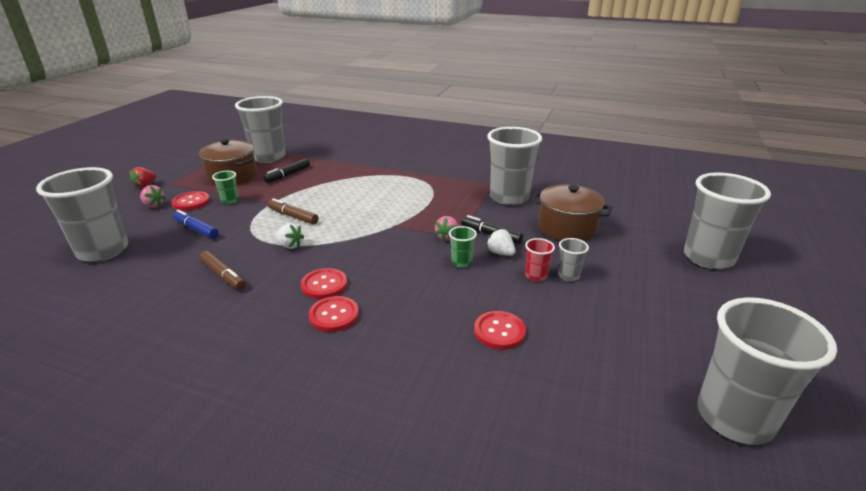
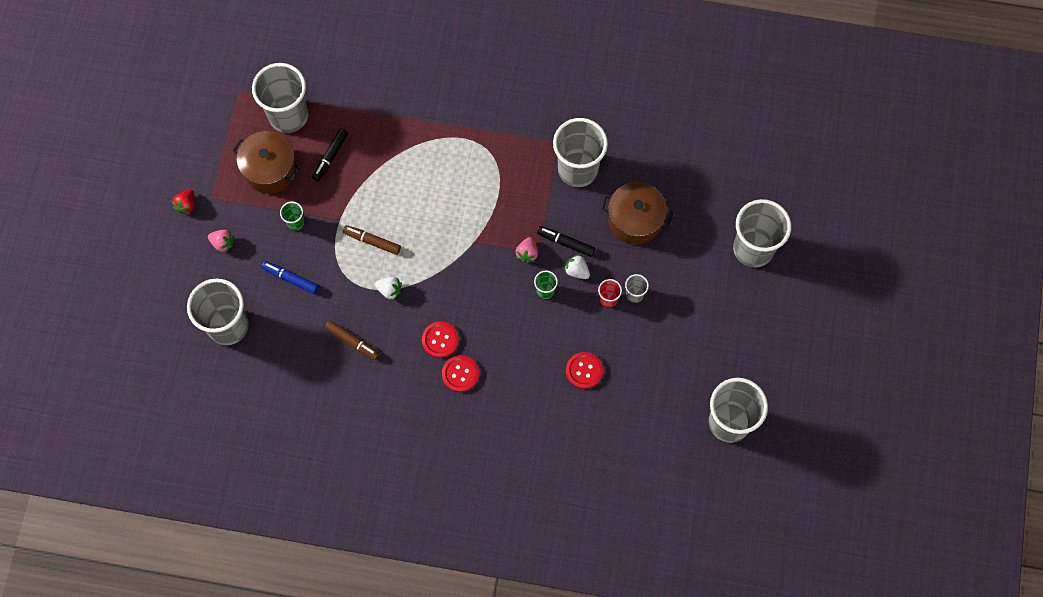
camera: 10 degrees left, 40 degrees up
(191, 202) = (257, 231): red button -> none

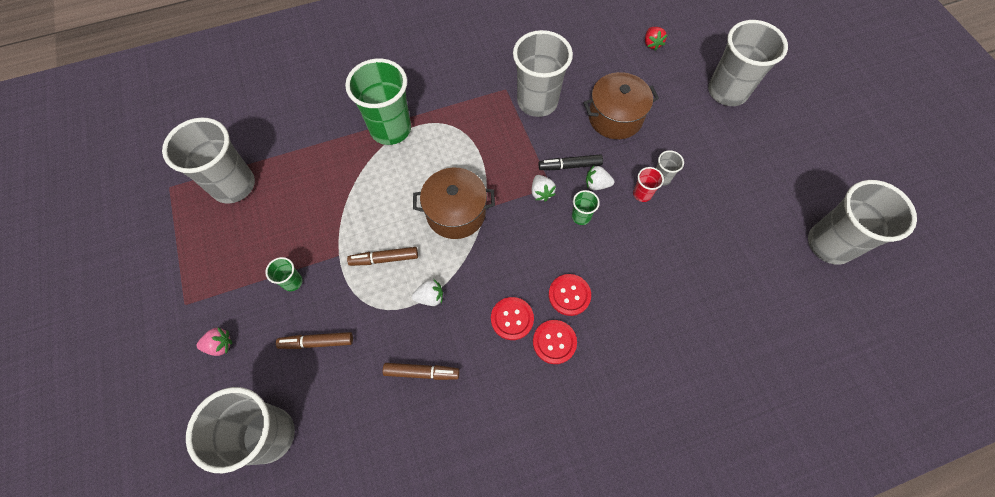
camera: 30 degrees left, 5 degrees down
(186, 205) = (159, 326): red strawberry -> red strawberry (652, 44)
(270, 169) = (238, 244): brown pot -> brown pot (456, 213)
(291, 279) = (317, 342): blue marker -> brown marker
(330, 157) = (297, 202): black marker -> none
(438, 130) = (390, 129): none -> green cup
(527, 253) = (541, 192): pink strawberry -> white strawberry
(584, 370) = (669, 270): red button -> red button (569, 295)

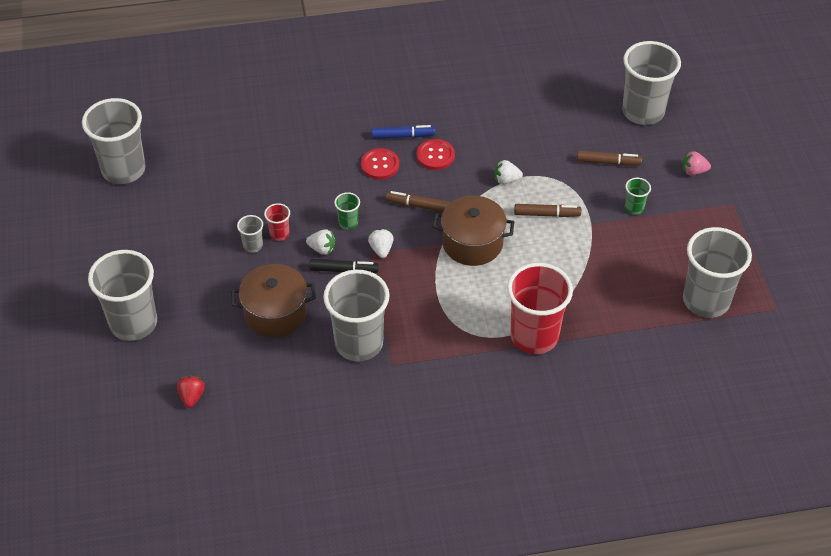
camera: 170 degrees left, 15 degrees down
(390, 129) = (534, 336): green cup -> red cup
(422, 372) = (518, 132): brown marker -> brown marker (418, 205)
(554, 342) = (403, 136): red button -> blue marker

